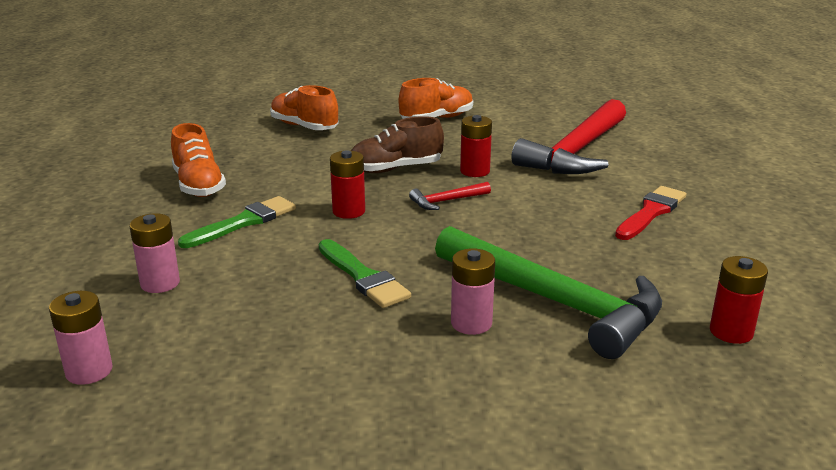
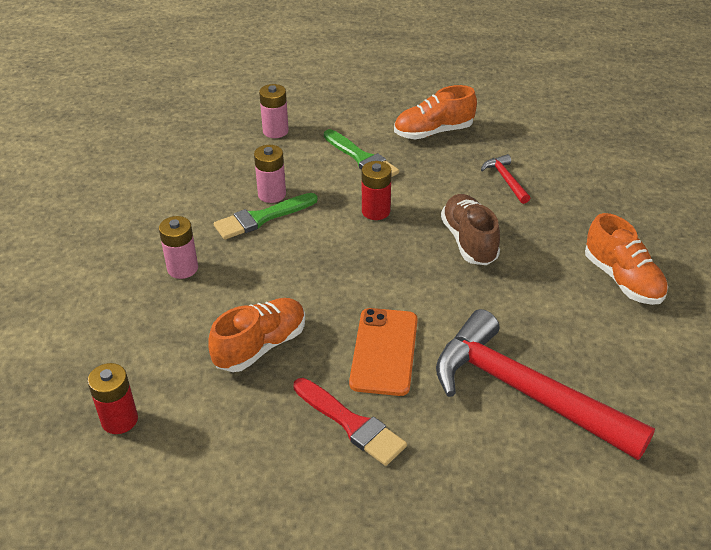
camera: 95 degrees right, 15 degrees up
(89, 371) = (184, 119): pink battery -> pink battery (272, 194)
(304, 127) = (579, 182): orange shoe -> orange shoe (261, 346)
(446, 201) = (392, 271): red hammer -> red hammer (505, 180)
(475, 171) = (464, 297): red battery -> none
(555, 302) = (197, 318): green hammer -> none
(558, 202) = (384, 351): none -> orange phone

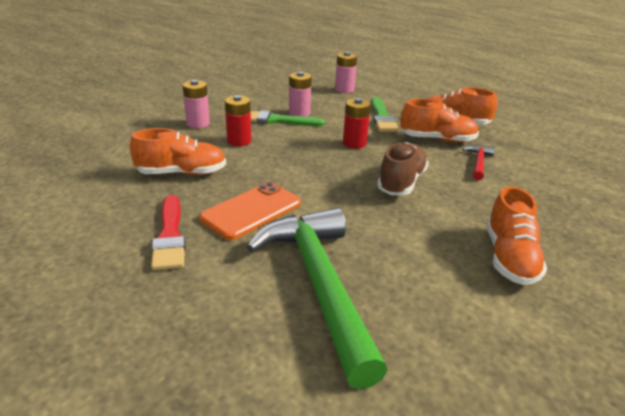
camera: 35 degrees right, 10 degrees down
(119, 420) = (57, 169): red battery -> red battery (239, 141)
(443, 165) = (437, 140): none -> orange shoe
(524, 392) = (319, 284): red hammer -> green hammer

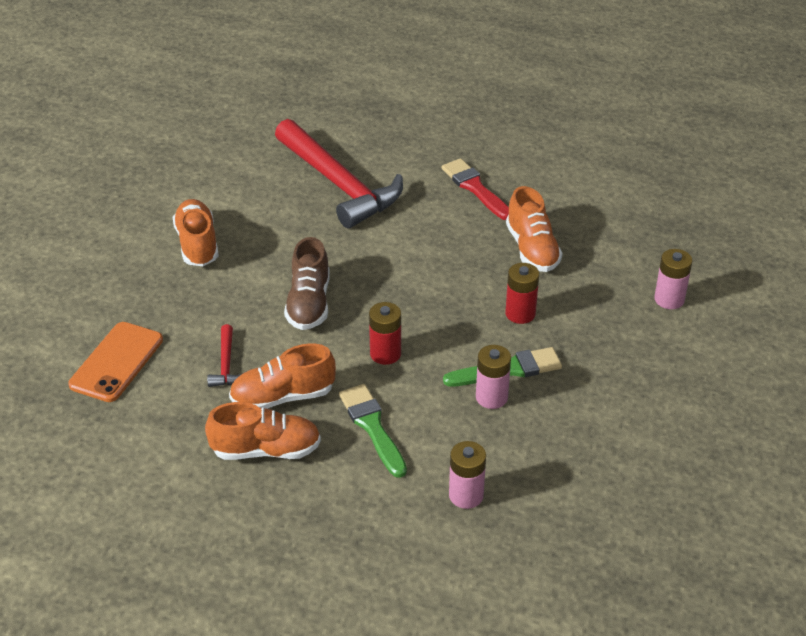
camera: 160 degrees right, 10 degrees up
(182, 173) = (532, 249): orange shoe -> orange shoe turned 75 degrees counterclockwise
(198, 123) = (596, 329): pink battery -> pink battery (669, 299)
(251, 210) = (432, 228): orange phone -> orange phone (117, 362)
(319, 284) = (339, 184): green hammer -> red hammer

